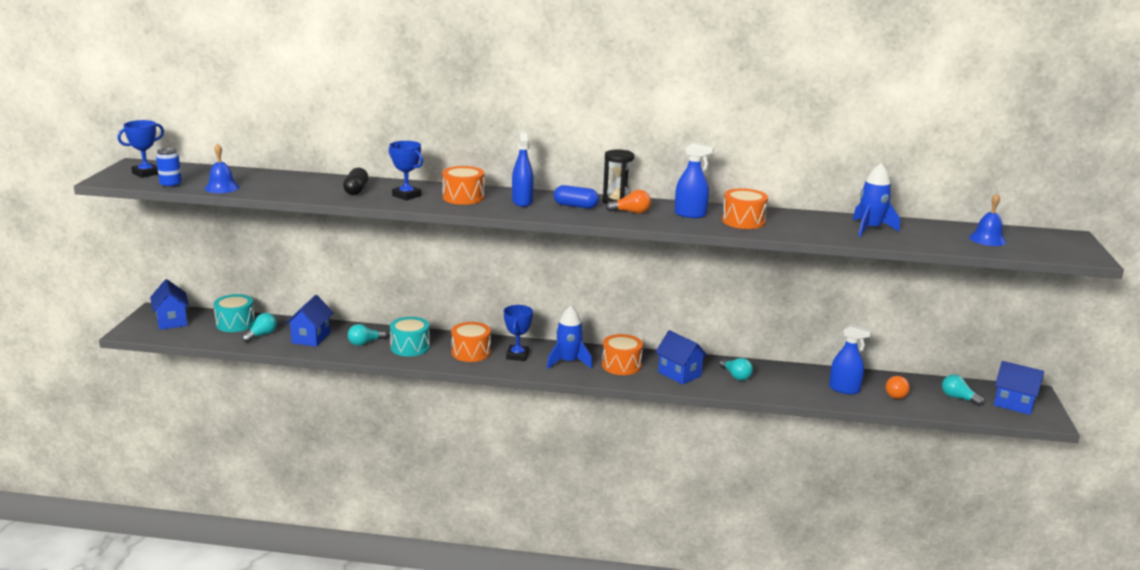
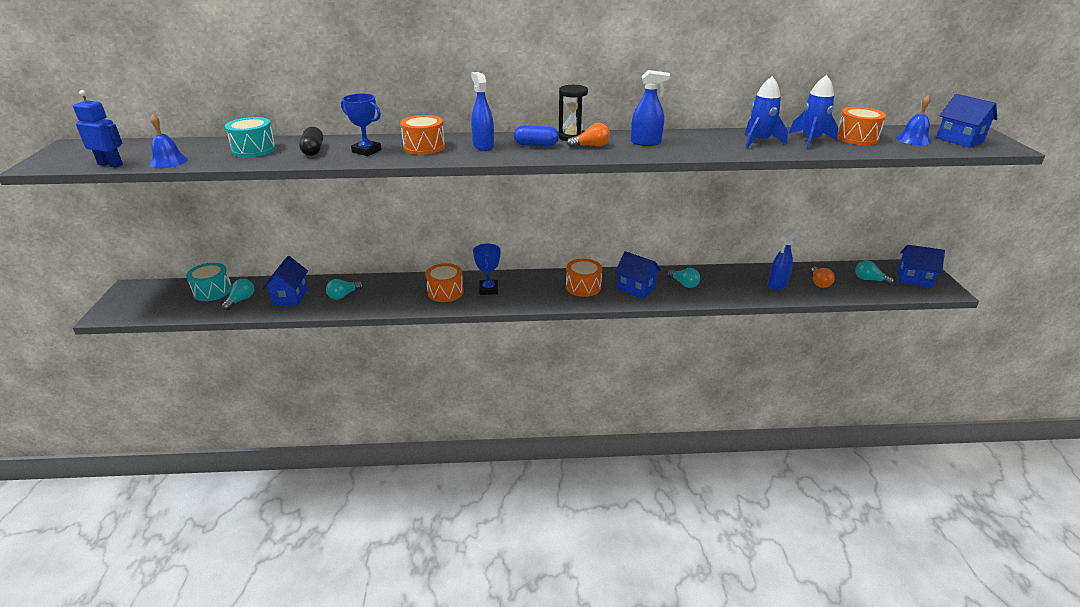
camera: 10 degrees left, 10 degrees up
(146, 173) = (82, 154): blue trophy -> none
(171, 185) = (110, 164): blue can -> blue robot
(172, 321) = (147, 297): blue house -> blue house (959, 140)
(410, 347) = (387, 294): turquoise drum -> turquoise drum (254, 149)
(568, 362) = (536, 290): blue rocket -> blue rocket (759, 142)
(743, 221) = (697, 144): orange drum -> orange drum (857, 138)
(844, 389) = (777, 284): blue spray bottle -> blue spray bottle turned 120 degrees clockwise

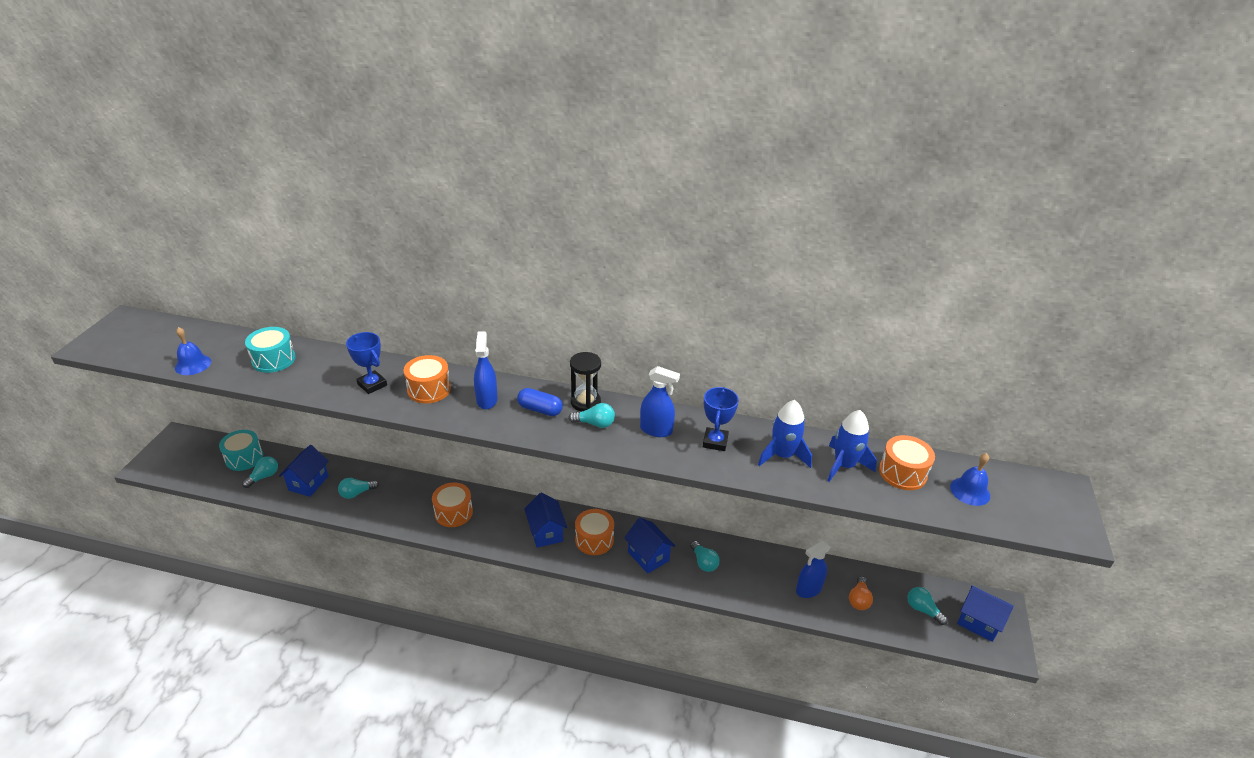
camera: 15 degrees right, 5 degrees up
(110, 164) = (144, 359): blue robot -> none
(313, 150) = (325, 373): black capsule -> none
(488, 289) = (497, 519): blue trophy -> blue trophy (715, 442)
(591, 146) = (594, 424): orange light bulb -> turquoise light bulb
(959, 140) = (1027, 505): blue house -> blue house (546, 532)

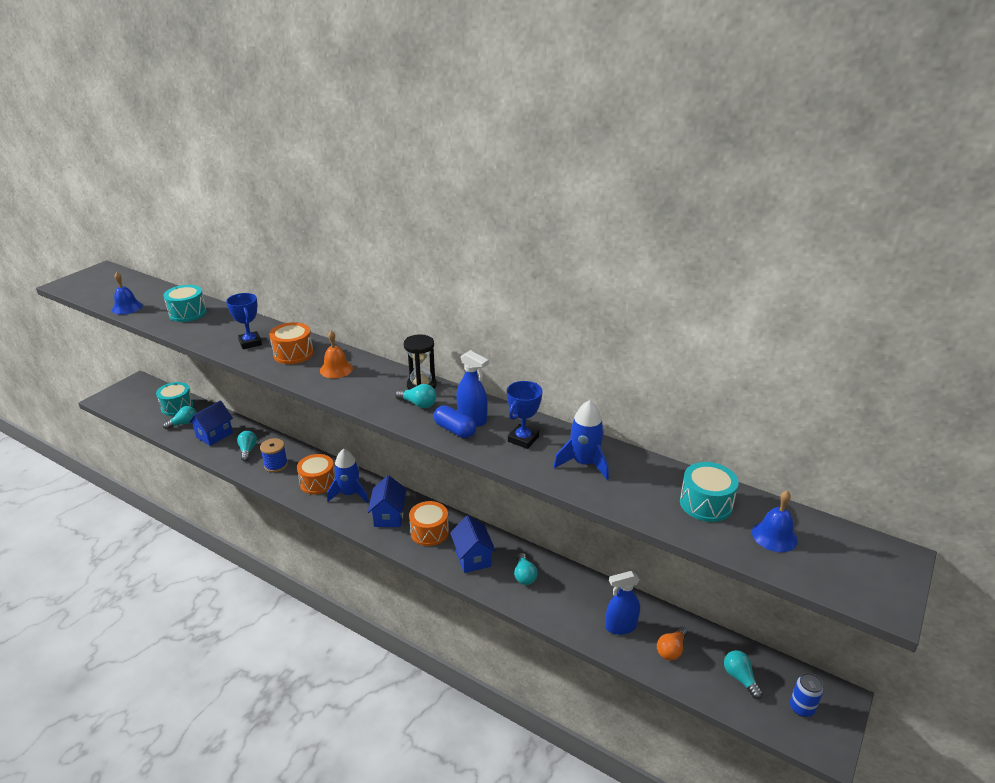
camera: 20 degrees right, 5 degrees down
(357, 493) = (248, 450): turquoise light bulb -> turquoise light bulb turned 90 degrees clockwise
(397, 503) = (276, 465): none -> blue spool
(487, 400) = (336, 369): blue spray bottle -> orange bell
(540, 409) = (377, 384): blue capsule -> blue capsule (455, 430)
(844, 466) = (644, 485): blue rocket -> blue rocket (349, 494)
(902, 473) = (706, 504): orange drum -> turquoise drum
(978, 622) = (801, 708): blue house -> blue can

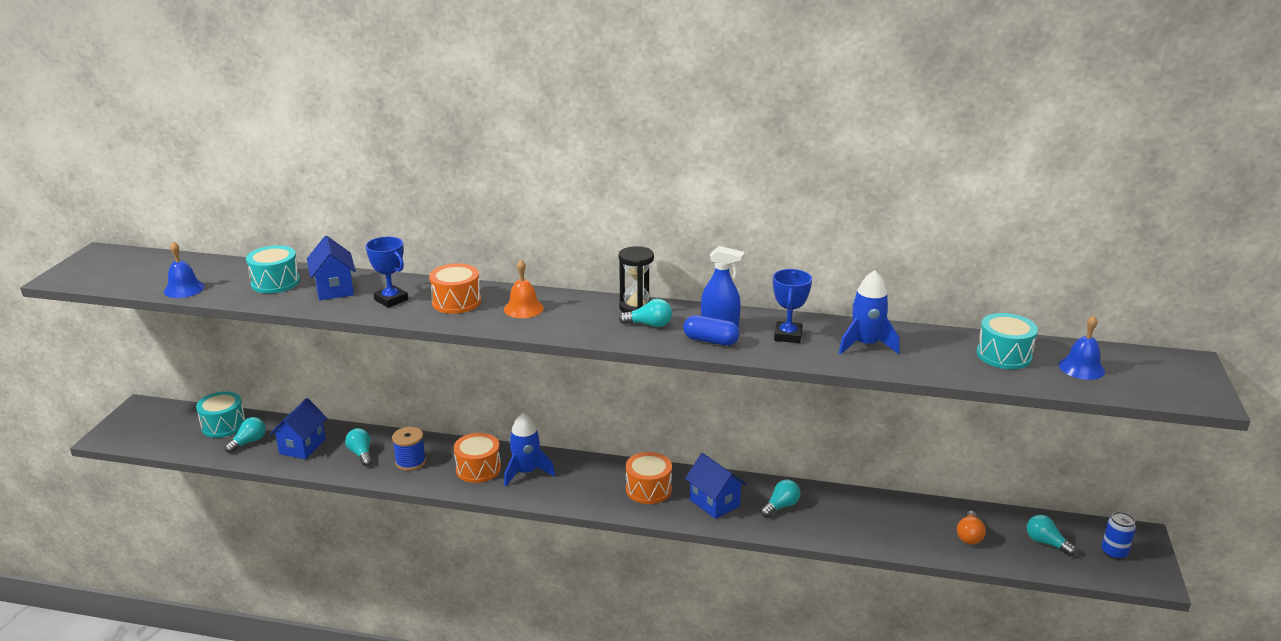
camera: 20 degrees left, 5 degrees down
(389, 516) = (590, 484): blue house -> blue house (334, 289)
(524, 575) = (781, 506): turquoise light bulb -> turquoise light bulb turned 105 degrees counterclockwise
(620, 626) = (908, 528): blue spray bottle -> none

